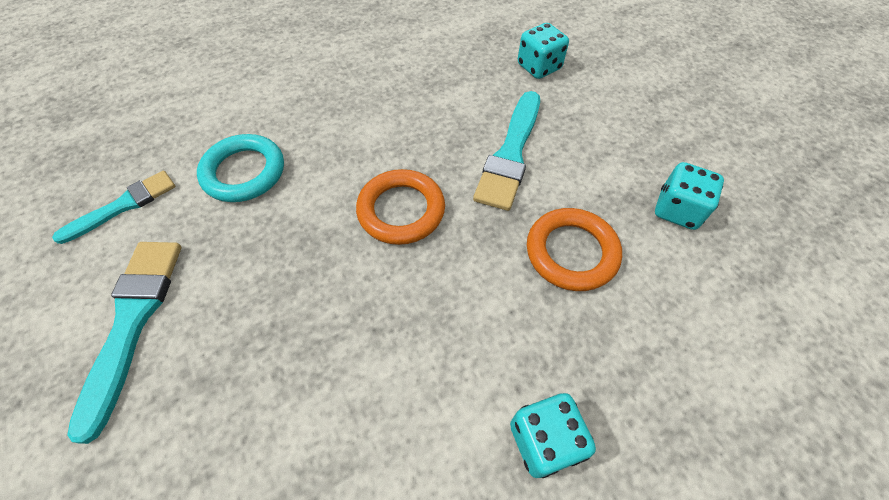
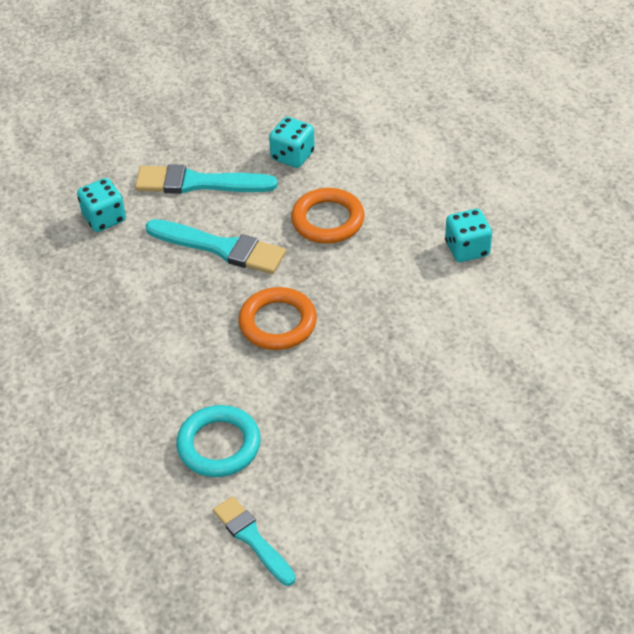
camera: 85 degrees left, 10 degrees down
(133, 321) = (379, 495): turquoise brush -> turquoise brush (198, 183)

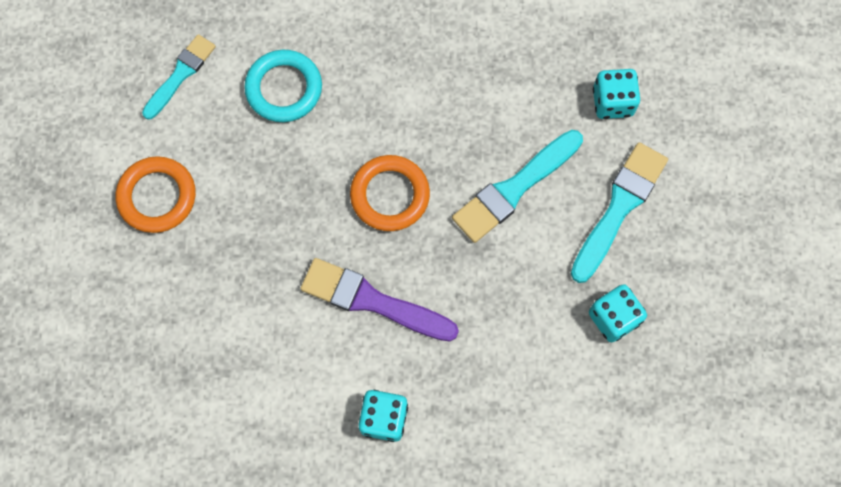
camera: 115 degrees right, 25 degrees up
(252, 538) = (181, 74): turquoise brush -> turquoise brush turned 45 degrees counterclockwise
(328, 220) = (498, 305): orange ring -> orange ring (157, 197)
(379, 295) = (372, 301): none -> purple brush

